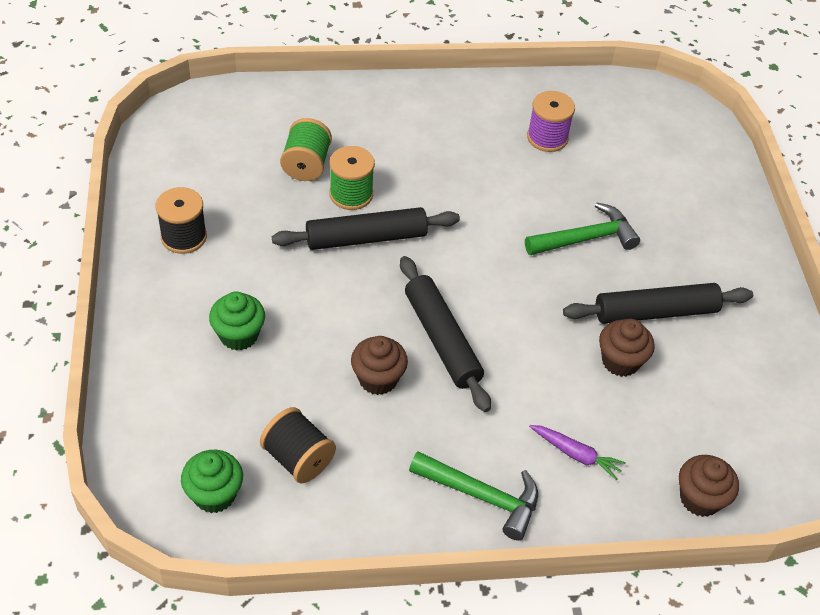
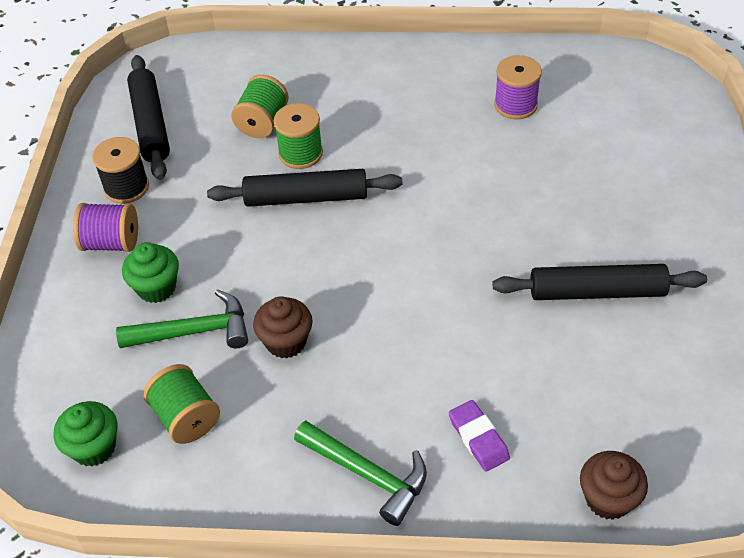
camera: 15 degrees right, 0 degrees up
(182, 293) = (111, 242): none -> purple spool
(298, 458) = (186, 417): black spool -> green spool
(442, 340) = (361, 306): black rolling pin -> black rolling pin (150, 124)
(576, 454) = (478, 438): purple carrot -> purple eraser
(586, 238) = (536, 210): green hammer -> green hammer (194, 331)
(620, 361) = (547, 342): brown cupcake -> none

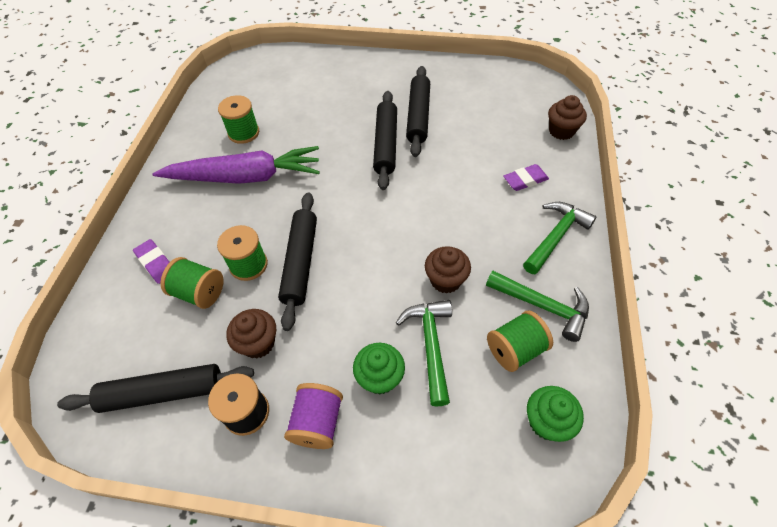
camera: 85 degrees left, 5 degrees up
(201, 181) = (258, 343): none -> brown cupcake
(248, 451) = (543, 306): none -> green hammer
(299, 80) = (156, 263): none -> purple eraser
(435, 123) = (245, 177): none -> purple carrot
(515, 105) = (243, 133): purple spool -> green spool
(523, 257) = (385, 144): none -> black rolling pin

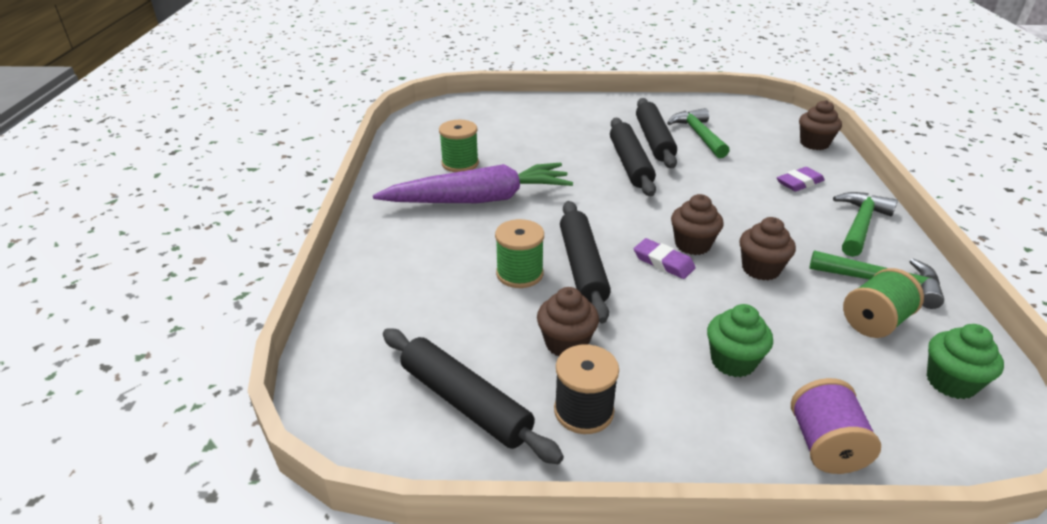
camera: 10 degrees left, 20 degrees down
(156, 263) = (402, 281): purple eraser -> purple eraser (663, 262)
(163, 393) = (465, 402): black rolling pin -> black rolling pin turned 60 degrees clockwise
(199, 292) = (469, 303): green spool -> none
(317, 422) = (679, 411): purple spool -> purple spool (825, 446)
(400, 246) = (692, 245): none -> brown cupcake
(430, 345) = (776, 326): green hammer -> green hammer (698, 135)

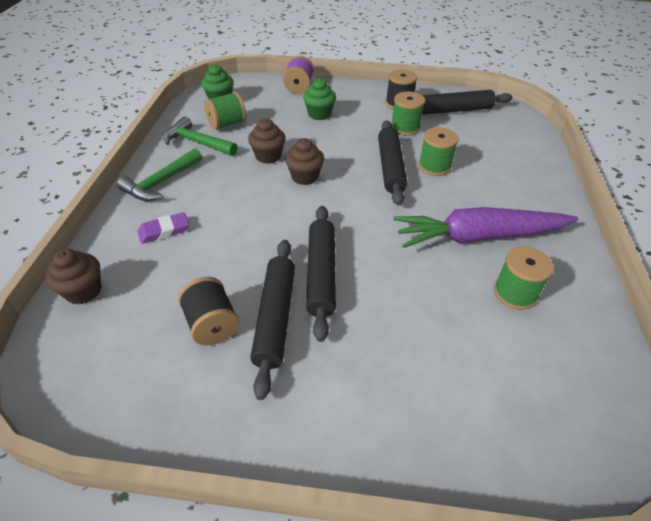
camera: 175 degrees left, 10 degrees up
(465, 402) = (454, 110): black rolling pin -> black rolling pin turned 60 degrees counterclockwise
(566, 343) = (405, 128): brown cupcake -> green spool
(663, 262) = (332, 166): purple eraser -> none
(698, 135) = (212, 324): green hammer -> black spool

